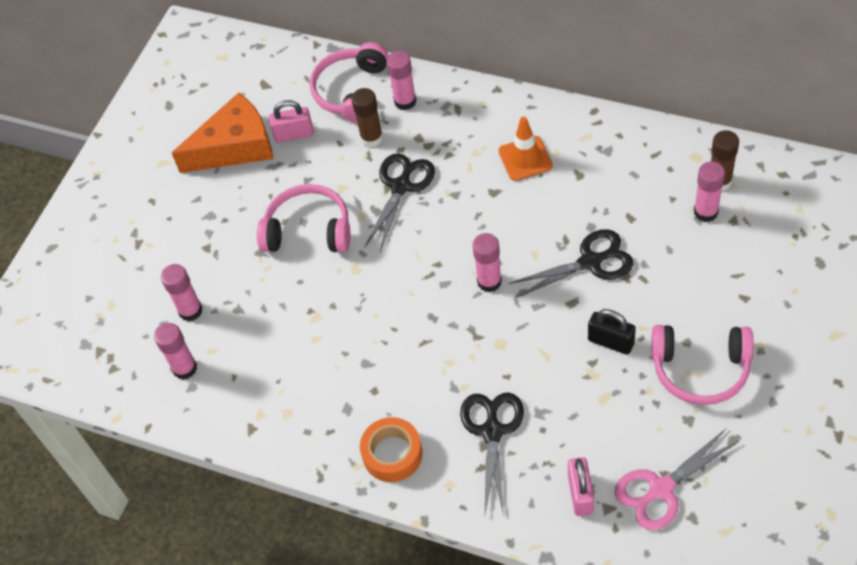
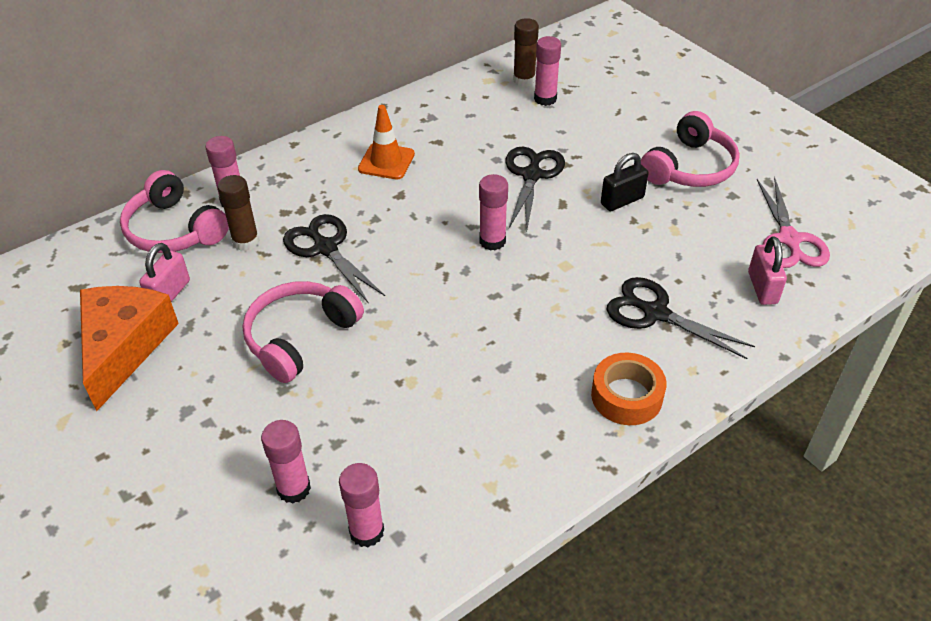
camera: 65 degrees left, 10 degrees down
(580, 494) = (762, 288): pink padlock -> pink padlock turned 60 degrees clockwise

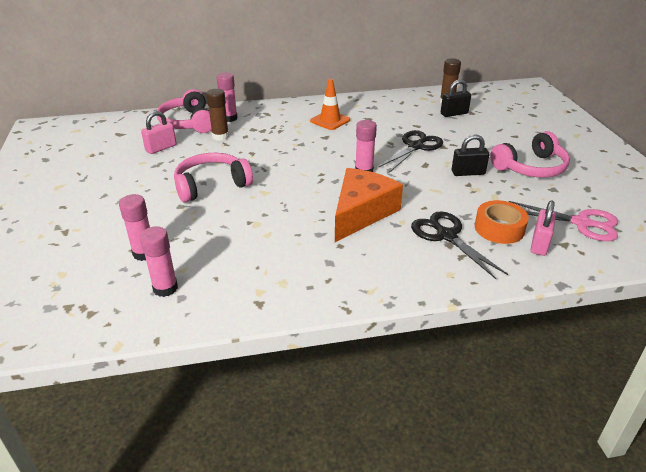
camera: 25 degrees right, 10 degrees down
(124, 346) = (118, 164): orange cheese -> orange cheese (361, 212)
(326, 248) = (261, 150): black scissors -> none
(545, 99) = (454, 113): pink glue stick -> black padlock
(626, 396) = (390, 274): orange tape -> orange tape (499, 228)
(789, 239) = (581, 223): pink scissors -> pink scissors turned 90 degrees counterclockwise

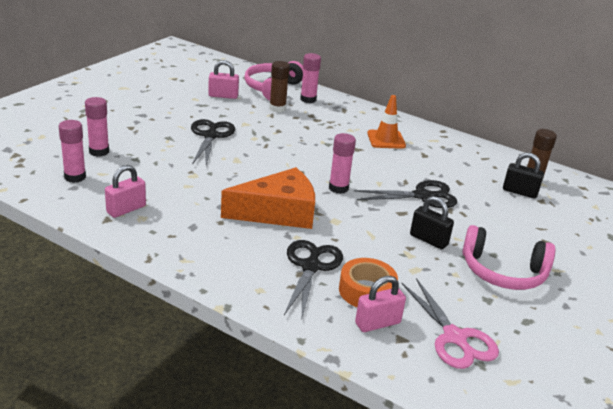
camera: 40 degrees right, 5 degrees down
(211, 185) = (210, 136): pink headphones -> black scissors
(259, 284) = (126, 209): none -> pink padlock

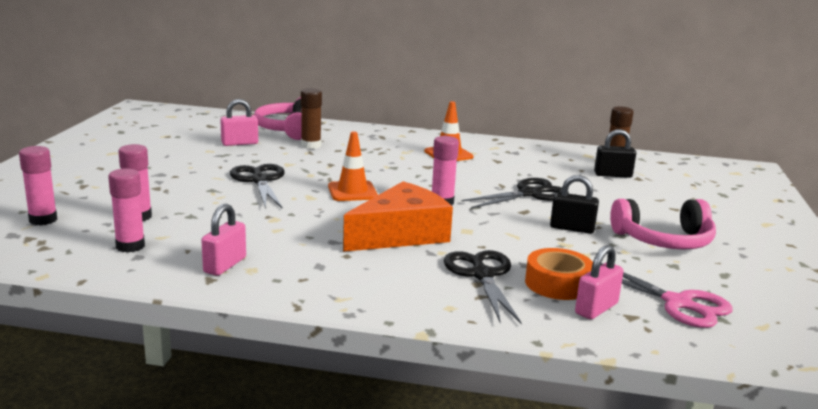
camera: 20 degrees left, 10 degrees down
(273, 162) = (352, 191): none -> orange traffic cone
(308, 99) = (336, 133): pink glue stick -> pink glue stick (43, 220)

